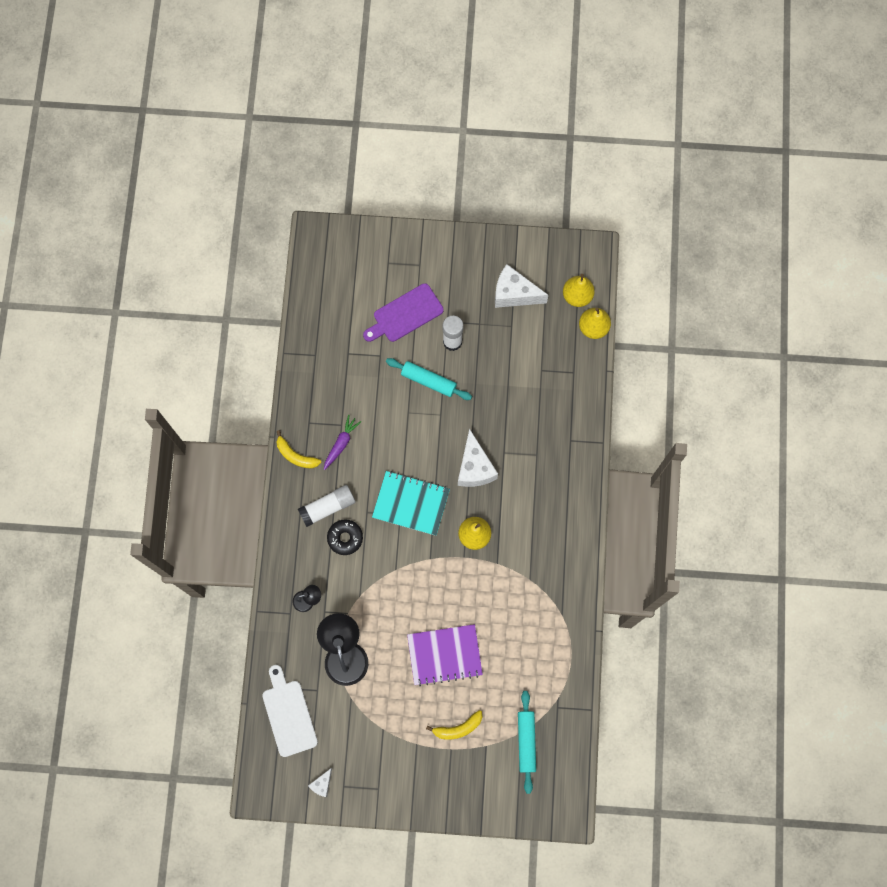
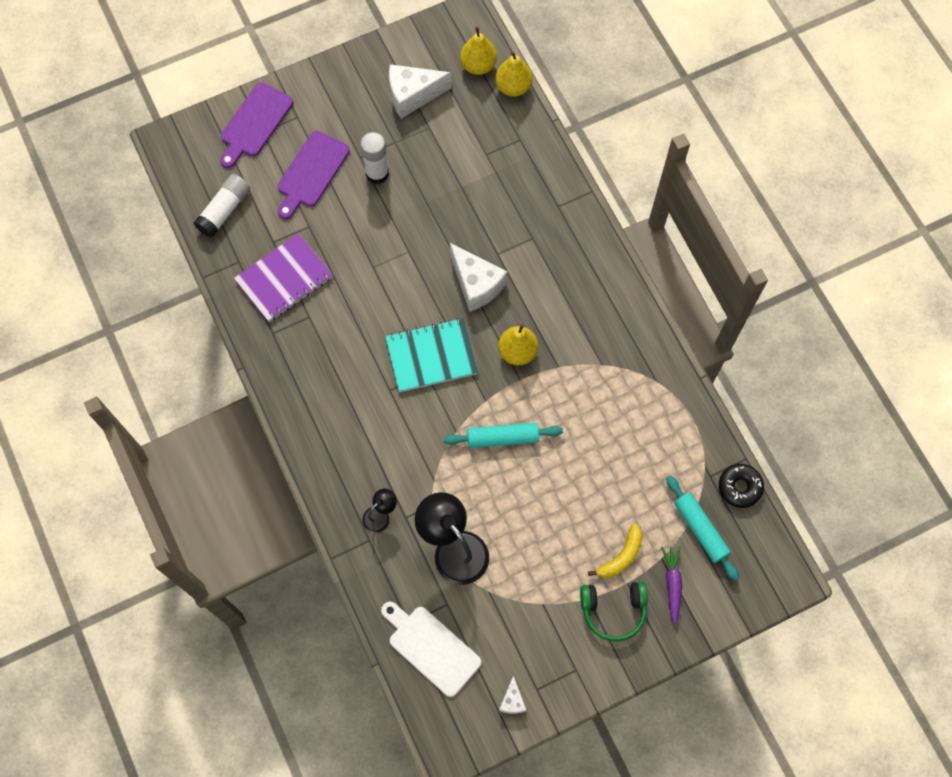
camera: 30 degrees left, 5 degrees down
(295, 455) = (278, 374): yellow banana -> none
(328, 507) = (344, 408): white glue stick -> white glue stick (224, 210)
(341, 443) = (320, 335): purple carrot -> purple carrot (672, 584)
(345, 538) = (382, 429): black donut -> black donut (739, 487)
(386, 253) = (255, 123): none -> purple cutting board
(428, 381) = (376, 225): turquoise rolling pin -> turquoise rolling pin (503, 438)
(429, 762) = (613, 610): none -> green headphones
(444, 655) = (561, 489): purple notebook -> purple notebook (284, 279)

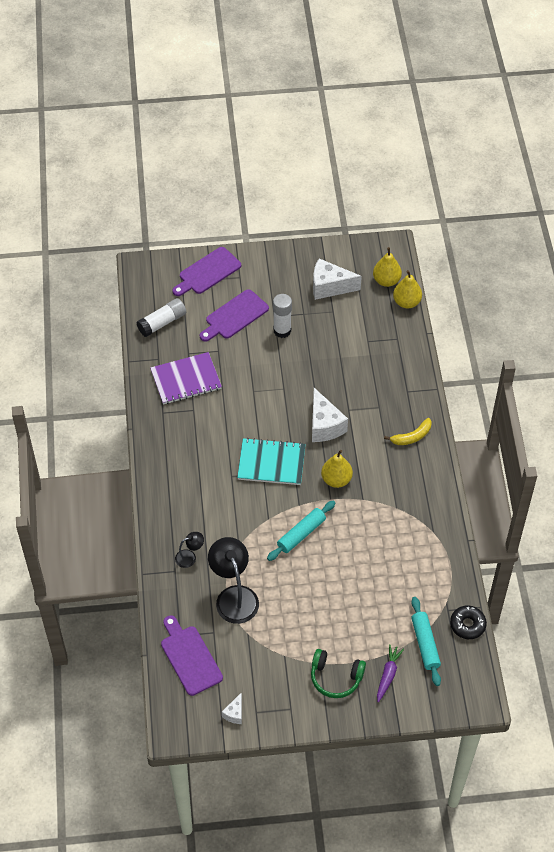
camera: 20 degrees right, 15 degrees down
(431, 648) = (189, 658): white cutting board -> purple cutting board
(503, 438) = (301, 534): turquoise rolling pin -> turquoise rolling pin turned 60 degrees counterclockwise
(621, 556) = (357, 643): yellow banana -> yellow banana (411, 437)

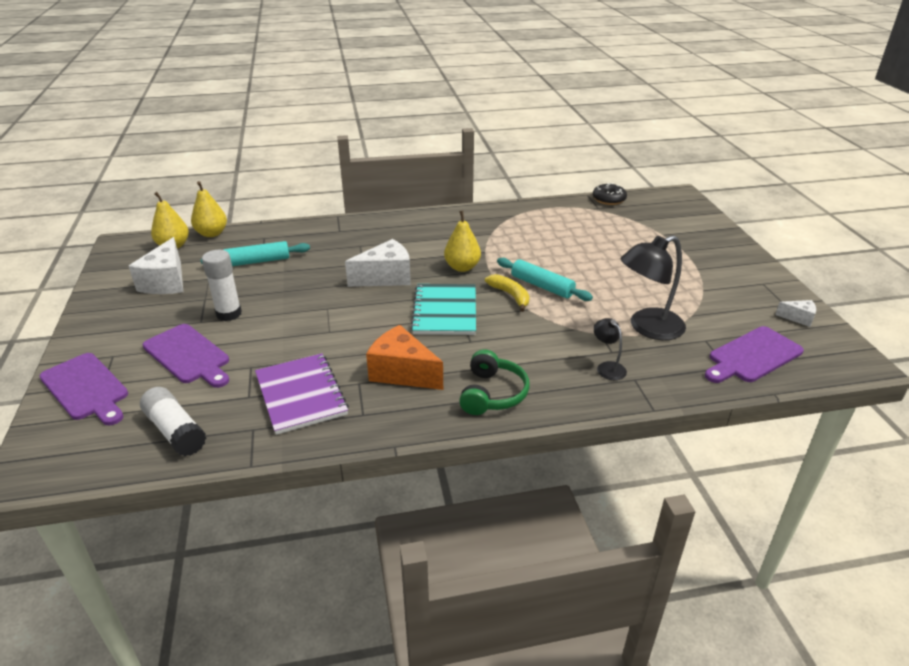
camera: 95 degrees left, 20 degrees down
(200, 434) = (402, 373): none -> orange cheese
(336, 677) = (707, 259): green headphones -> green headphones (492, 394)
(388, 675) = (685, 233): purple carrot -> none
(411, 437) = (400, 227): yellow banana -> yellow banana (510, 295)
(425, 644) = (640, 217): turquoise rolling pin -> turquoise rolling pin (257, 261)

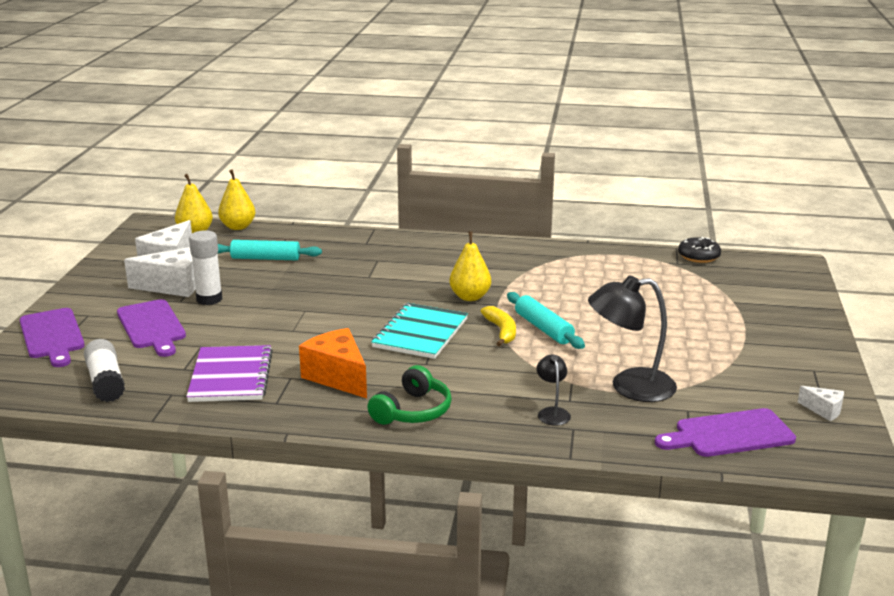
camera: 20 degrees right, 10 degrees down
(386, 277) = (382, 293): white cheese -> white cheese (172, 286)

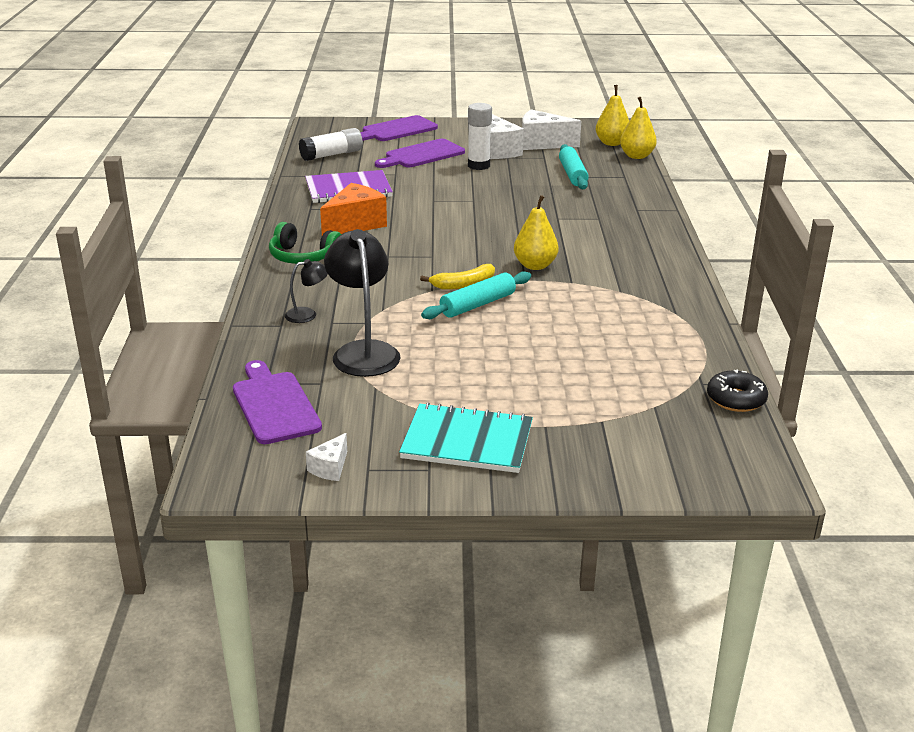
camera: 80 degrees right, 5 degrees up
(420, 333) = (446, 249): turquoise notebook -> turquoise notebook (467, 441)

